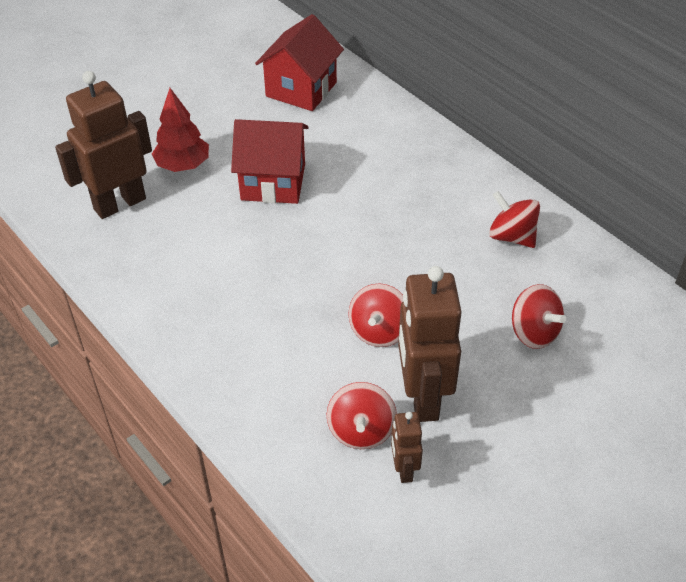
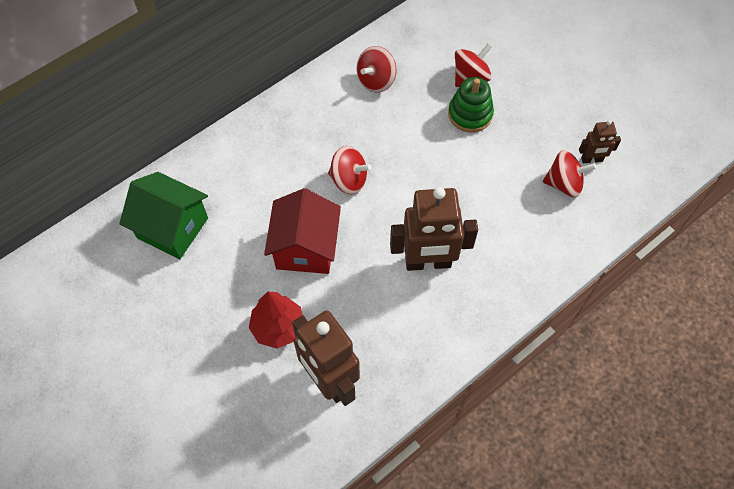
camera: 90 degrees left, 15 degrees up
(301, 89) = (173, 228): red house -> green house
(379, 331) = (474, 170): red spinning top -> red spinning top (349, 180)
(422, 397) = (532, 146): brown robot -> brown robot (428, 262)
(469, 330) = (470, 114): none -> green stacking toy

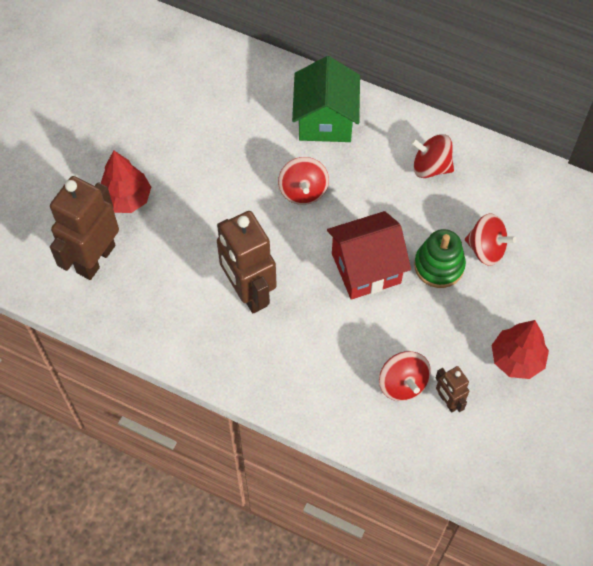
camera: 65 degrees right, 0 degrees up
(173, 228) = (182, 78): green house -> green house (325, 120)
(305, 248) = (213, 186): red house -> red house (366, 268)
(574, 99) = (516, 359): none -> red tree

